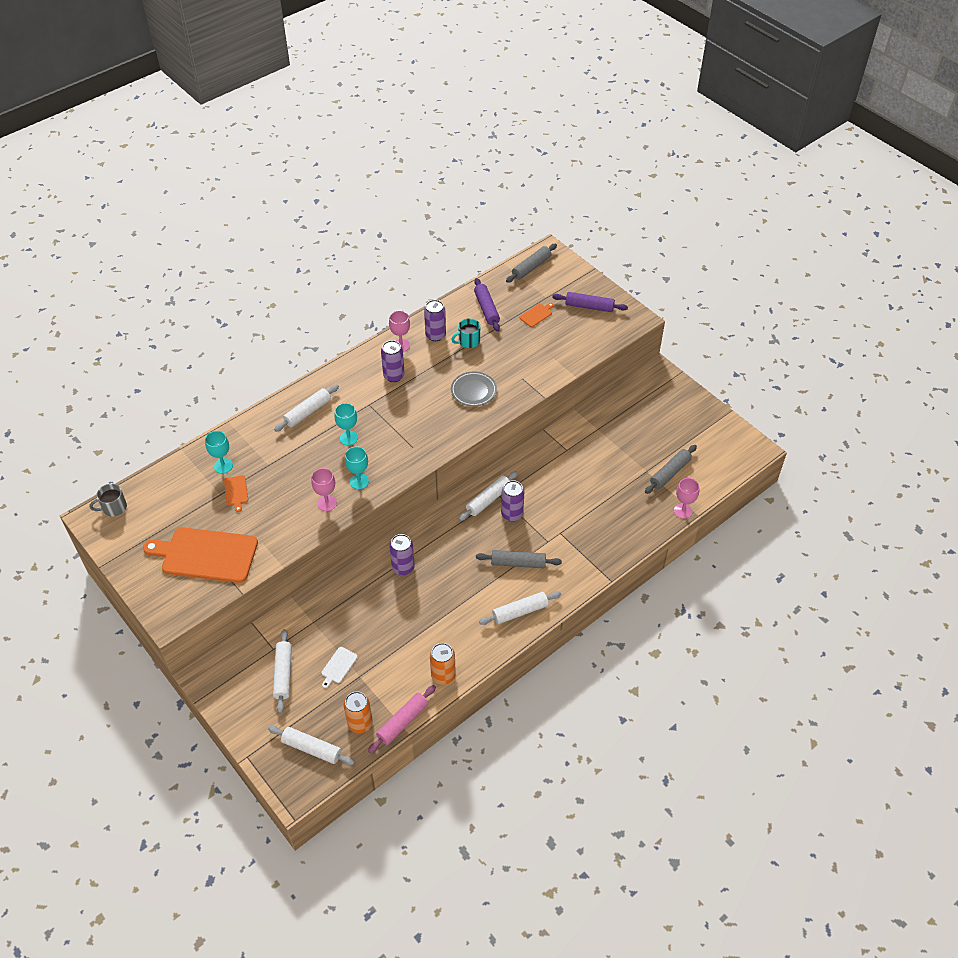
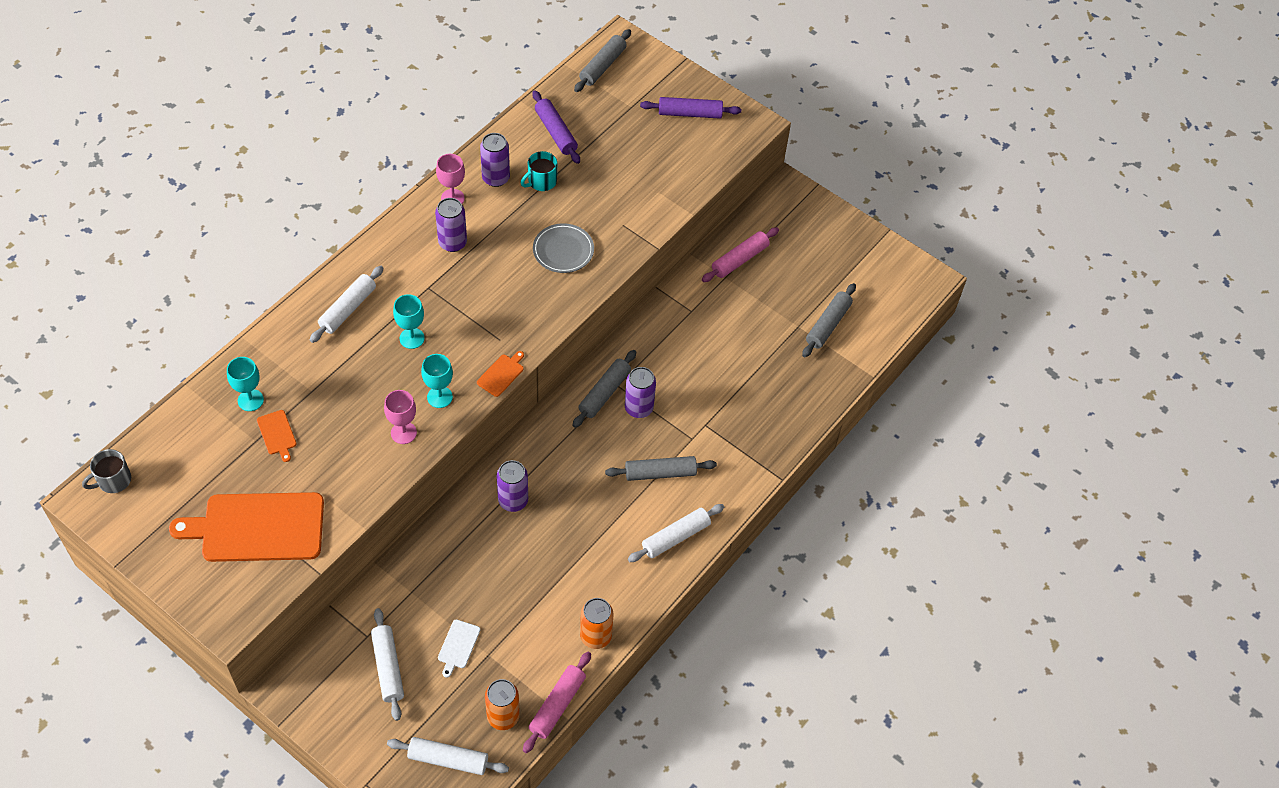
camera: 15 degrees left, 5 degrees up
(488, 500) = (604, 393): white rolling pin -> grey rolling pin
(536, 315) = (623, 133): orange cutting board -> orange cutting board (501, 374)
(611, 418) = (740, 259): none -> pink rolling pin
(683, 511) = (853, 373): pink goblet -> none

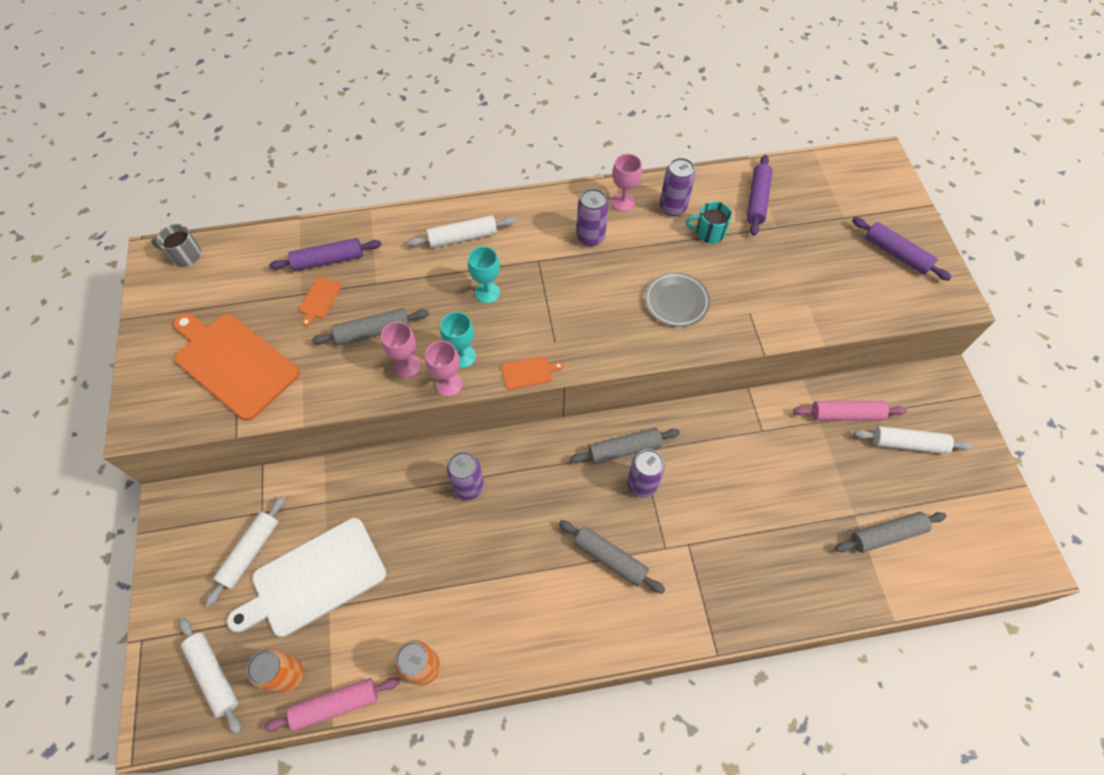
camera: 45 degrees right, 5 degrees up
(250, 400) = (328, 260): turquoise goblet -> purple rolling pin
(449, 423) = (449, 384): none -> pink goblet
(458, 646) = (314, 579): white cutting board -> white cutting board, size x2.44
(602, 66) = (846, 170): grey rolling pin -> grey rolling pin (373, 332)
(675, 537) = (571, 630): white rolling pin -> white rolling pin (908, 443)

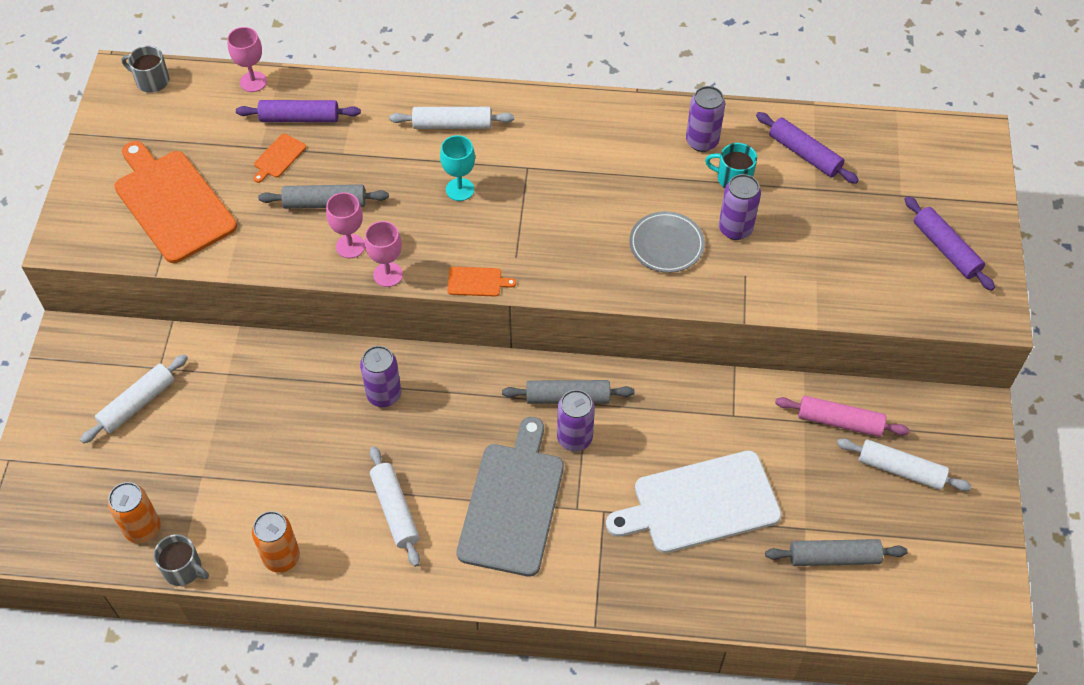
camera: 15 degrees right, 5 degrees down
(213, 675) = (71, 510): white rolling pin -> white rolling pin (395, 510)
(314, 579) = (195, 445): white cutting board -> white cutting board (700, 503)
(336, 705) = (183, 569): pink rolling pin -> grey mug
(462, 356) = (411, 249): turquoise goblet -> none
(590, 237) = (595, 154): purple can -> purple can (735, 229)
(610, 558) = (512, 503): grey rolling pin -> grey cutting board
(623, 202) = (646, 124): pink goblet -> pink goblet (253, 82)
(757, 200) = (804, 154): purple rolling pin -> purple rolling pin turned 75 degrees counterclockwise

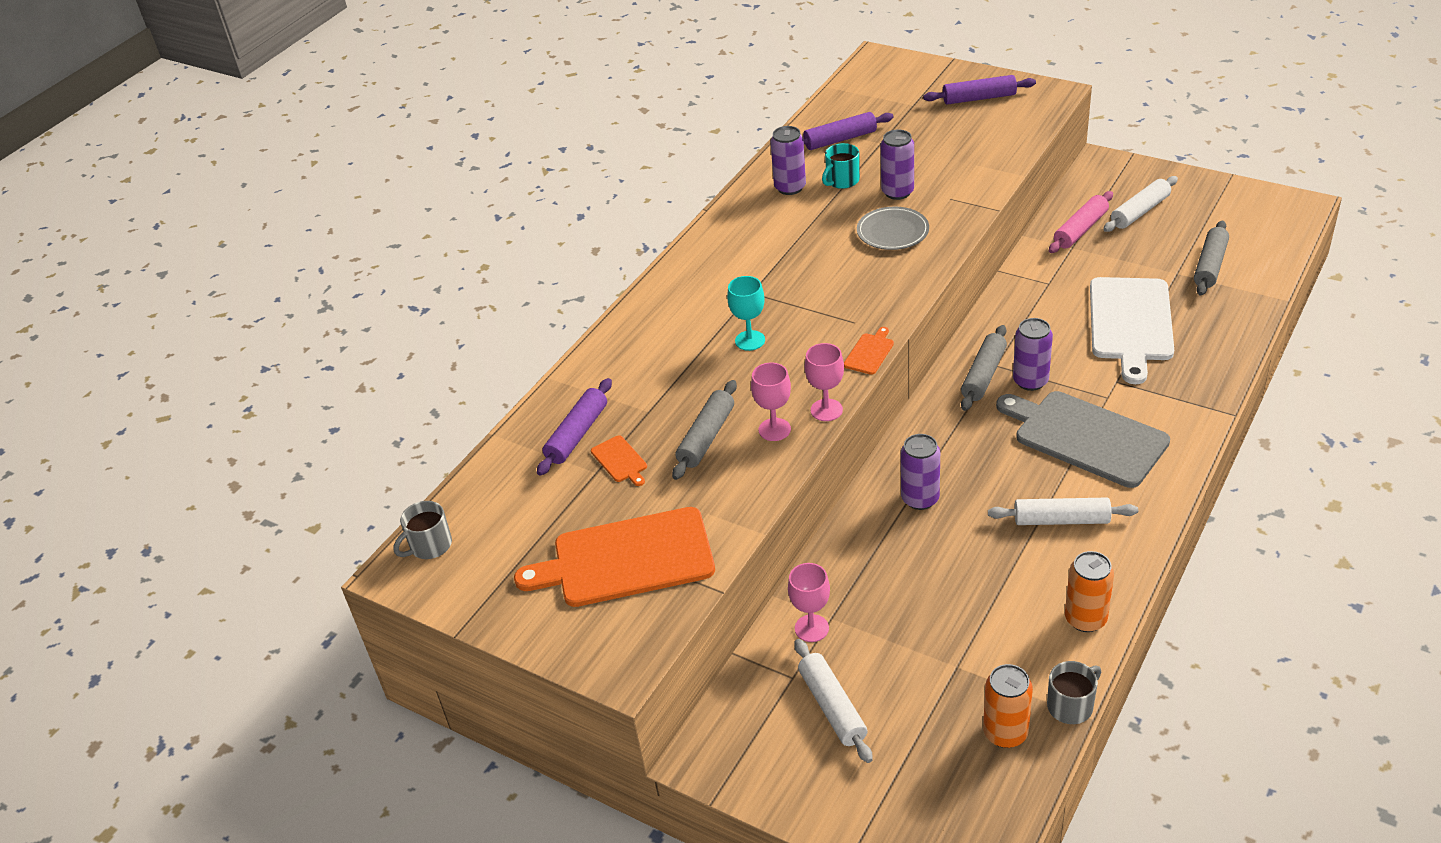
camera: 60 degrees left, 15 degrees down
(253, 82) = (498, 461): pink goblet -> pink goblet (811, 628)
(452, 125) = (664, 329): white rolling pin -> none

